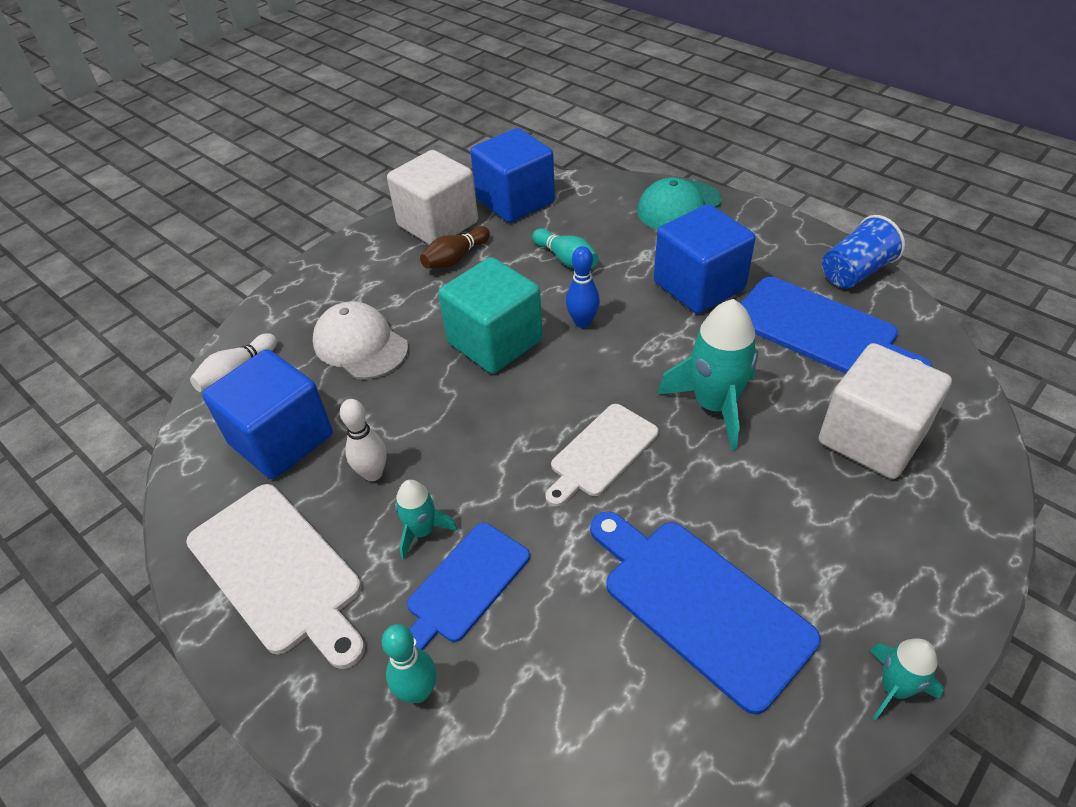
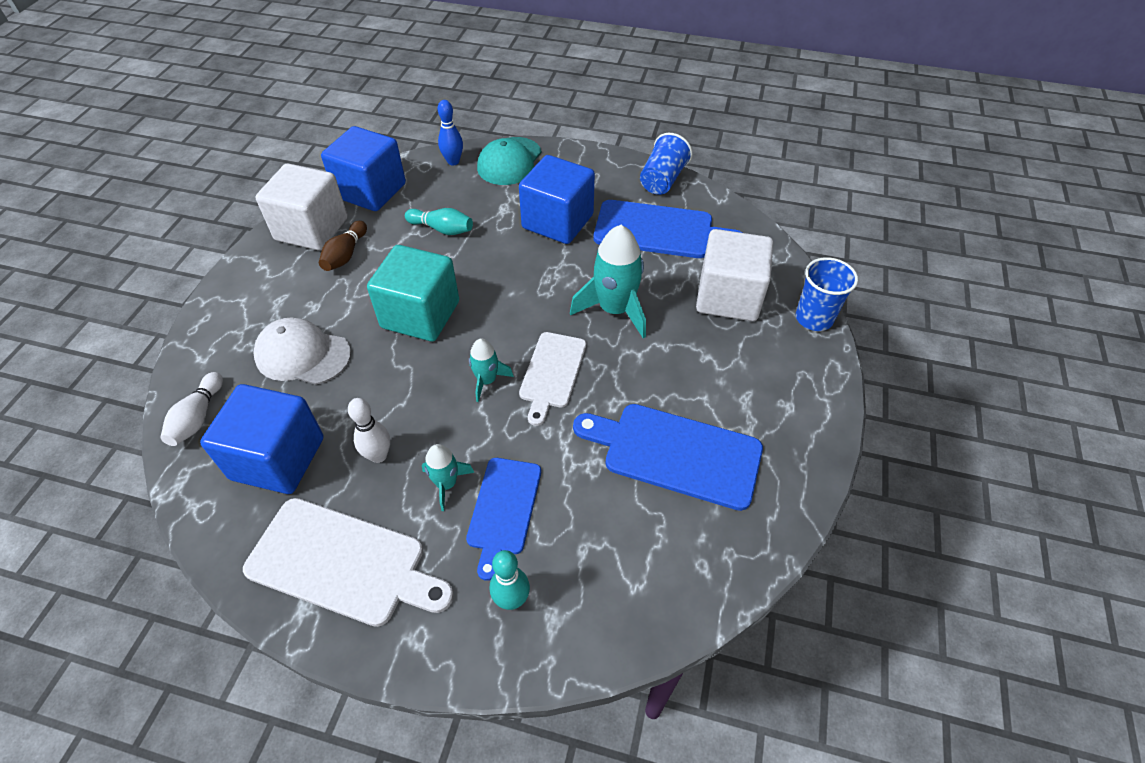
camera: 30 degrees left, 5 degrees up
(582, 322) = (483, 277): blue bowling pin -> blue bowling pin (453, 161)
(894, 688) = (816, 456): turquoise rocket -> turquoise rocket (487, 381)
(983, 504) = (814, 318): none -> blue cup

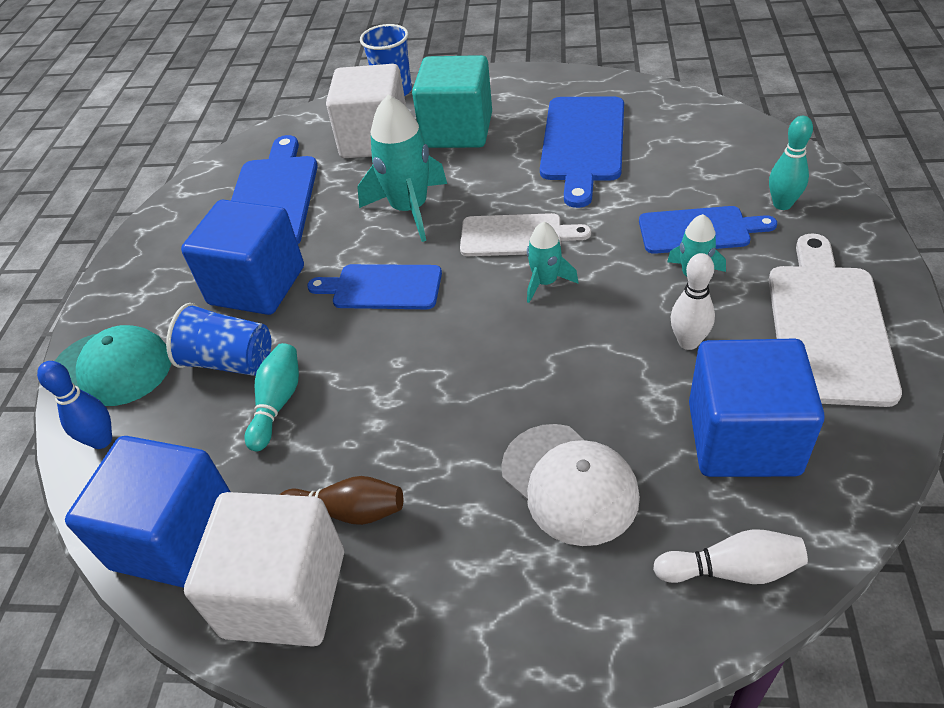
camera: 95 degrees left, 5 degrees down
(302, 355) = (569, 483): white cap -> white cap turned 45 degrees counterclockwise
(420, 314) = (457, 374): turquoise cube -> turquoise cube (457, 131)
(525, 285) = (382, 287): none -> blue cutting board
(662, 180) = (174, 211): blue cup -> blue cup (229, 361)

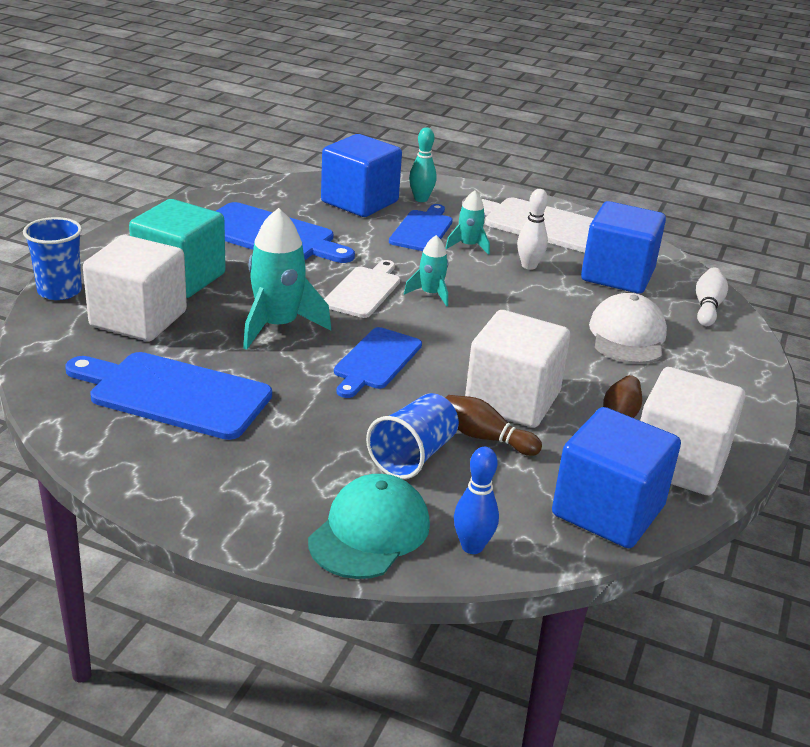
camera: 80 degrees left, 15 degrees down
(257, 285) = (314, 425): blue cube -> blue cube (359, 202)
(277, 404) = (485, 437): turquoise bowling pin -> brown bowling pin
(356, 407) = (512, 400): none -> white cube
(569, 483) = (627, 336): white cap -> white cap turned 60 degrees counterclockwise

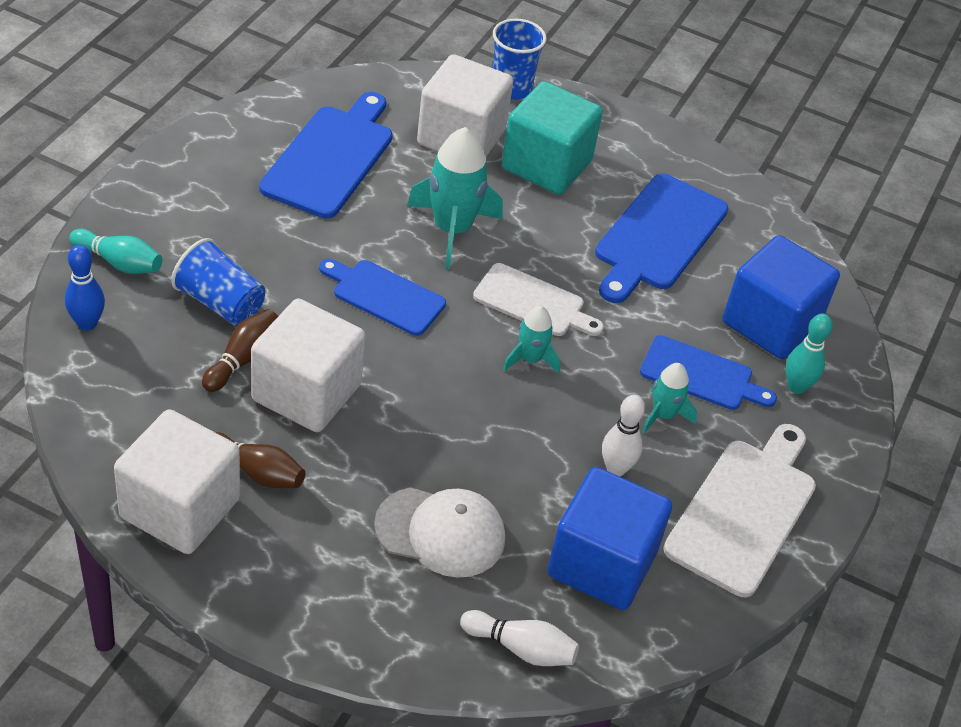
camera: 90 degrees right, 15 degrees up
(369, 532) = (119, 262): turquoise cap -> turquoise bowling pin
(608, 511) = (115, 429): blue cube -> none

